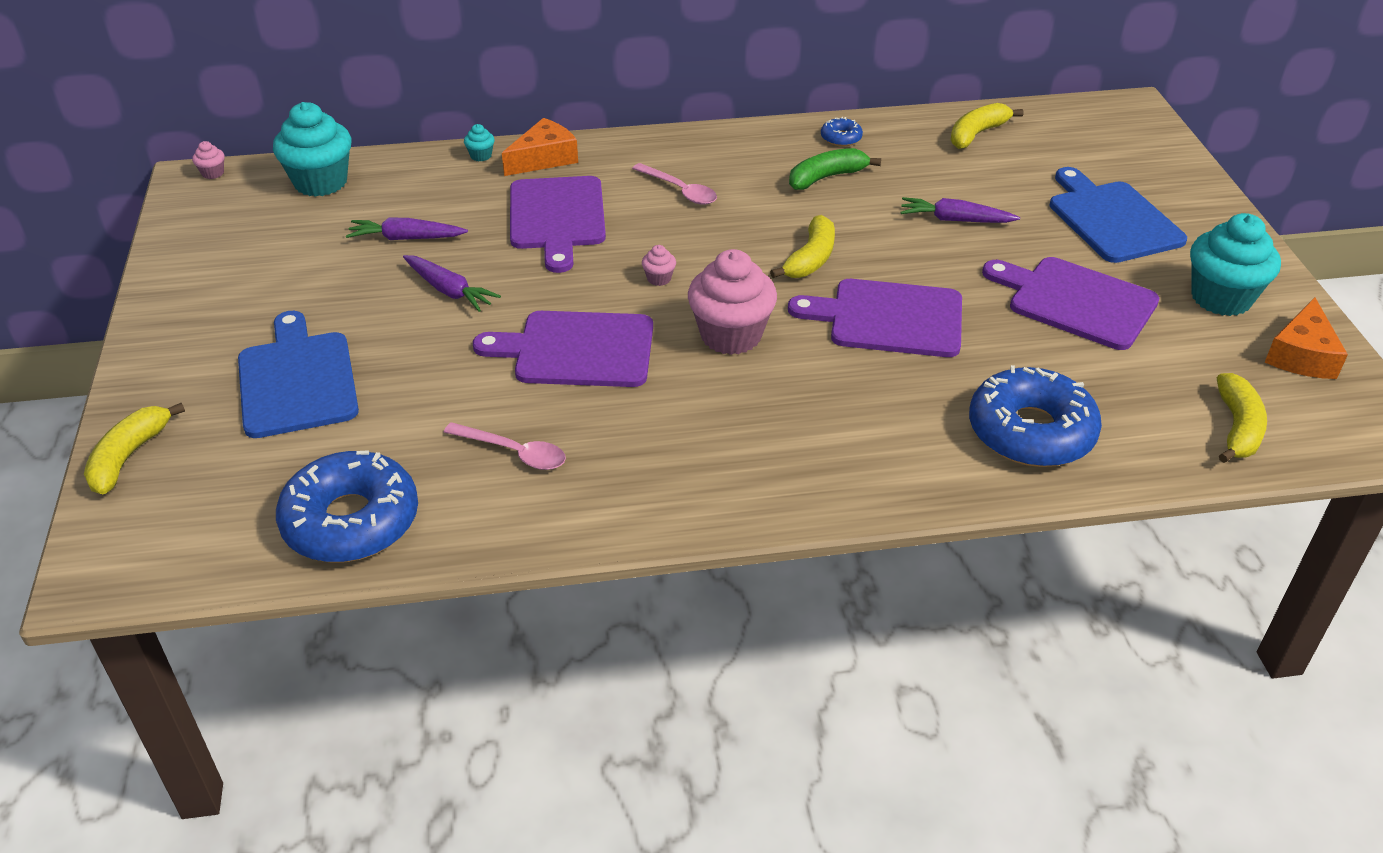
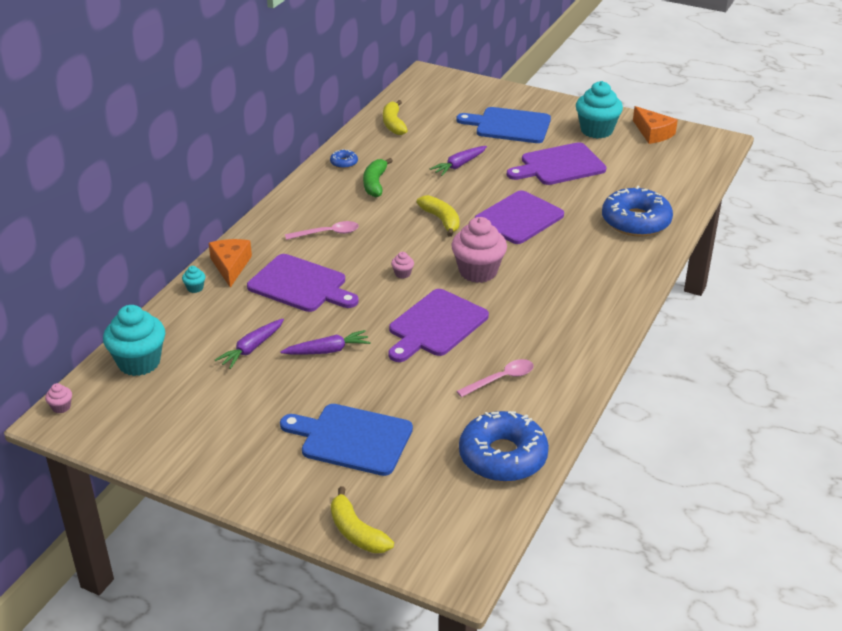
camera: 55 degrees left, 5 degrees down
(1237, 428) = (682, 171): yellow banana -> none

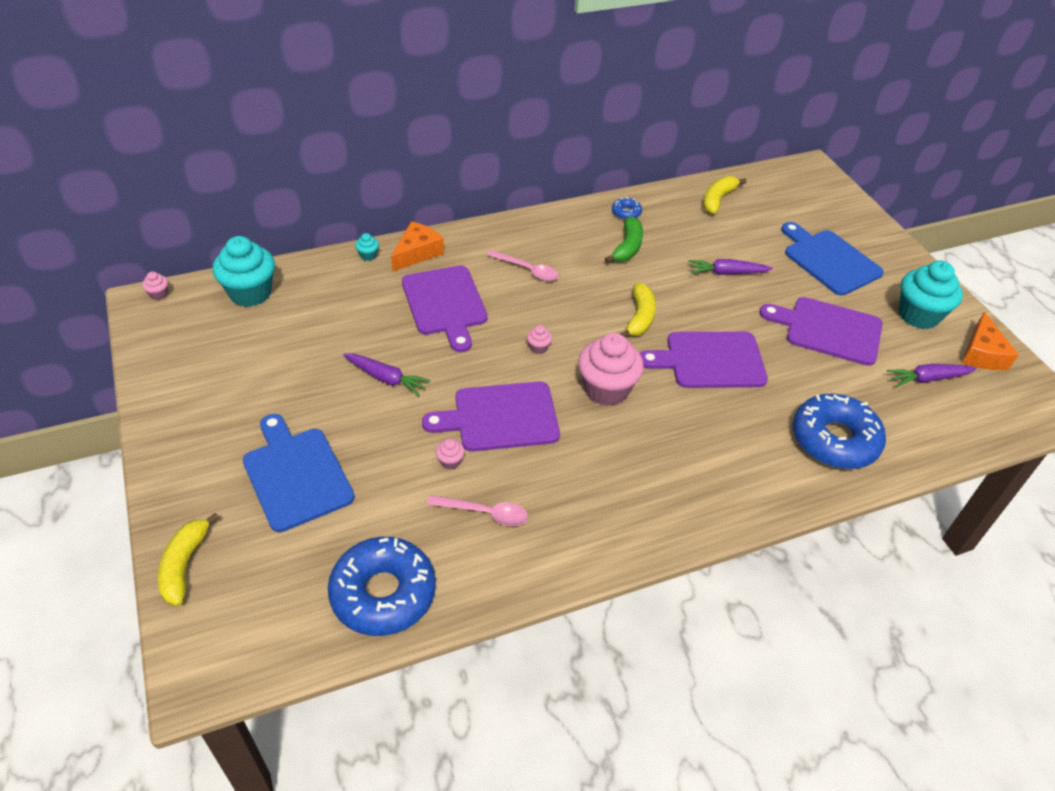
camera: 40 degrees right, 10 degrees up
(252, 348) = (336, 336): purple carrot -> purple carrot (928, 379)
(375, 183) = (627, 247): green banana -> green banana turned 150 degrees clockwise
(440, 367) = (450, 461): none -> pink cupcake

